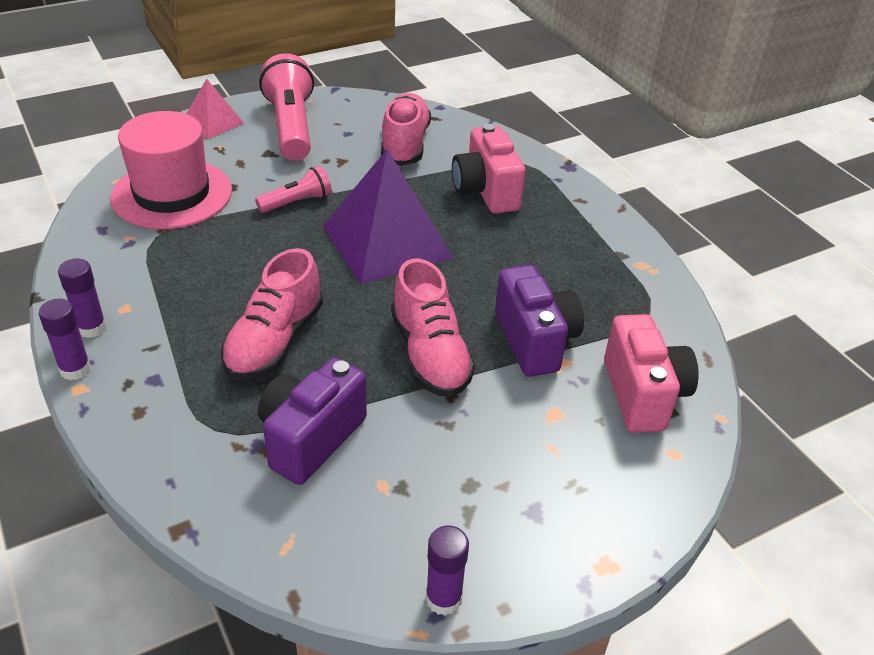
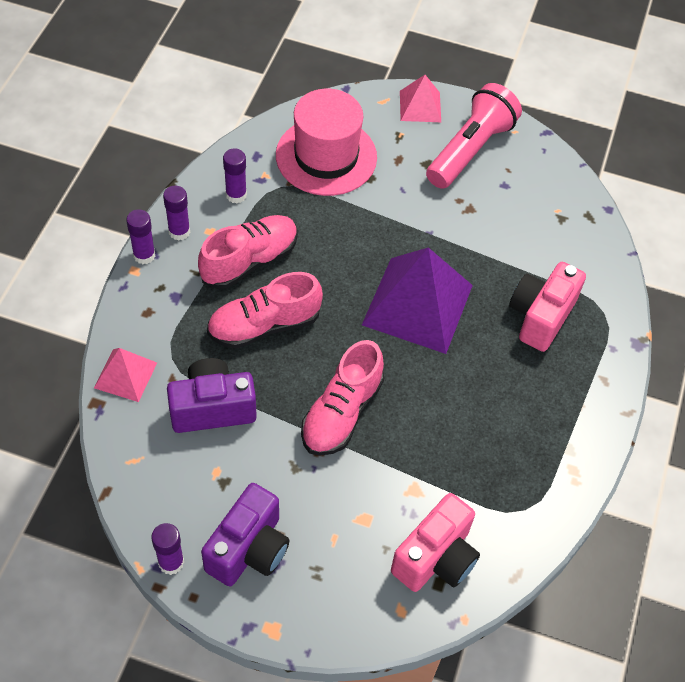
camera: 45 degrees right, 15 degrees up
(117, 267) = (236, 195): none -> purple glue stick
(182, 480) = (125, 375): none -> pink pyramid
(297, 202) = (397, 224): pink flashlight -> none
(405, 144) = (535, 227): pink shoe -> pink shoe (250, 261)
(535, 341) = (418, 461): purple camera -> purple camera (249, 549)

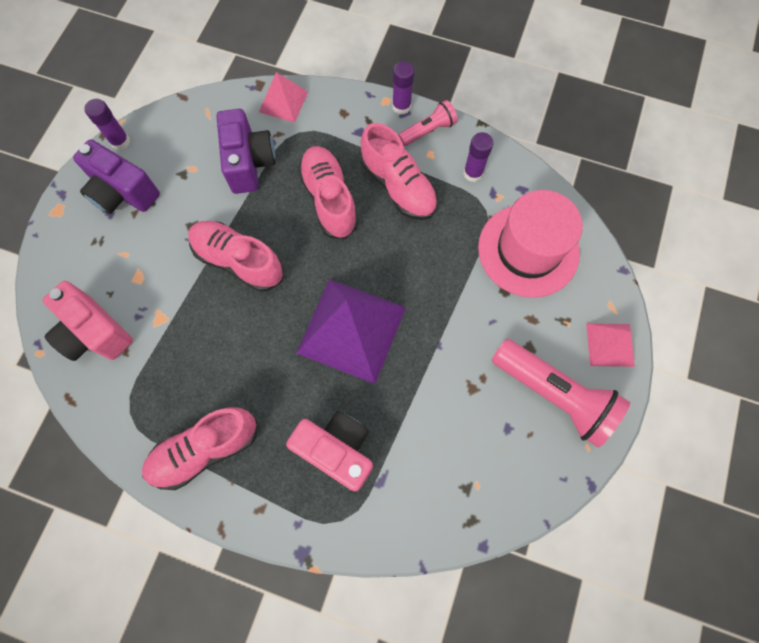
camera: 95 degrees right, 15 degrees up
(179, 231) = (428, 131): purple glue stick -> pink flashlight
(554, 432) = (205, 449): none -> pink shoe

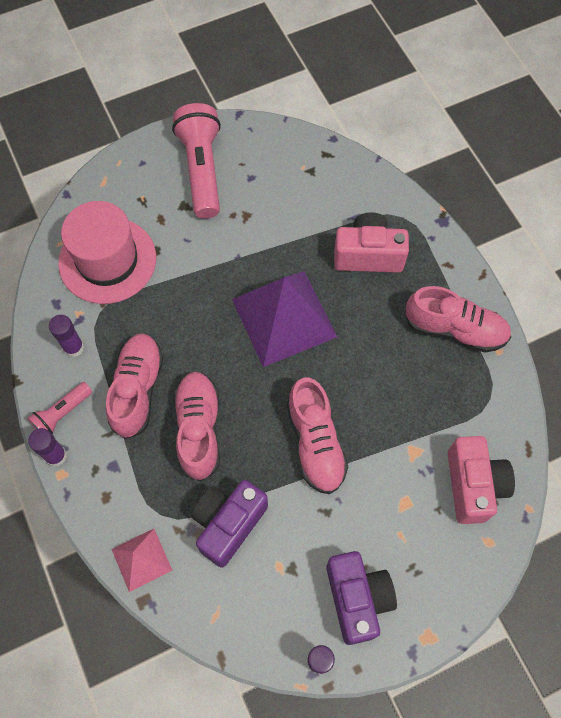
camera: 135 degrees left, 5 degrees down
(329, 199) = (198, 429): pink shoe -> pink shoe turned 150 degrees clockwise
(337, 450) = (368, 255): pink camera -> pink camera turned 105 degrees clockwise
(428, 131) = (62, 414): pink flashlight -> pink flashlight turned 60 degrees counterclockwise
(610, 344) = (133, 164): pink pyramid -> none

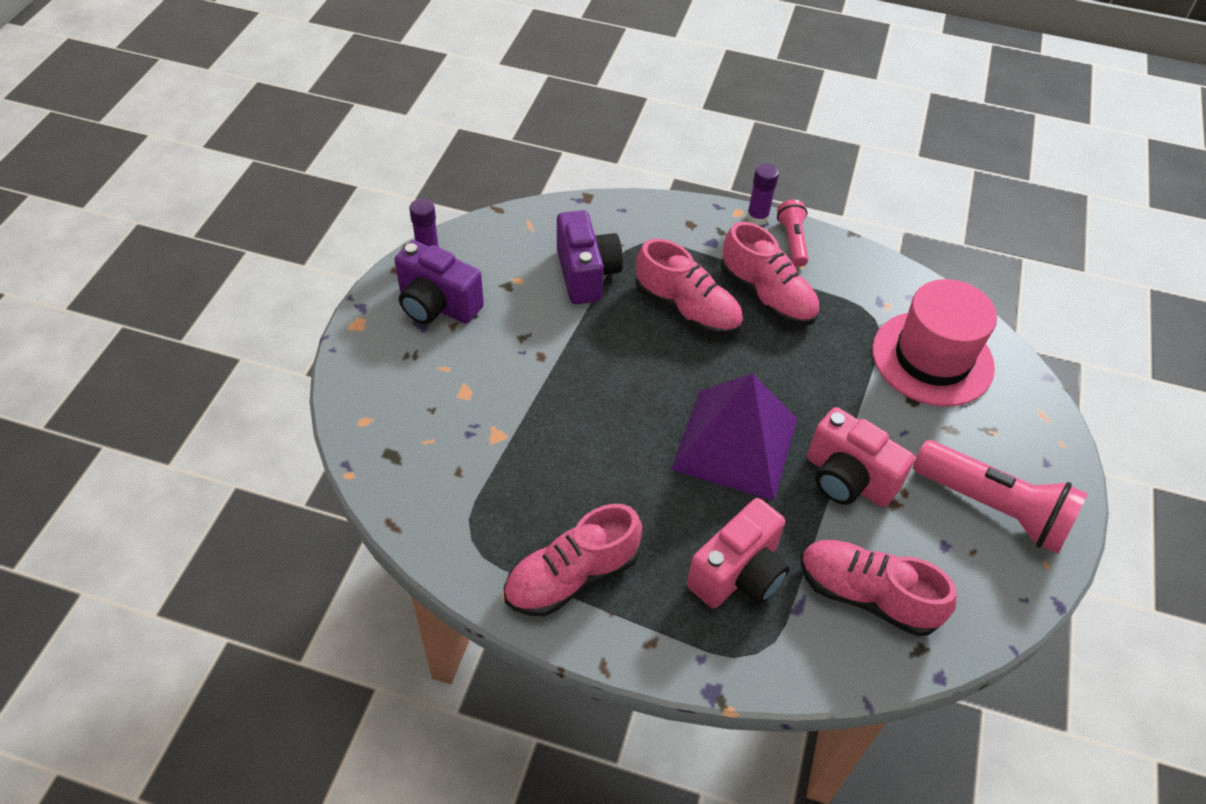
camera: 130 degrees right, 15 degrees down
(73, 347) = (852, 282): purple glue stick -> none
(141, 559) = (618, 213): pink pyramid -> none
(315, 443) = (587, 373): pink shoe -> pink shoe (866, 595)
(473, 485) = (418, 451): pink camera -> pink camera (848, 479)

